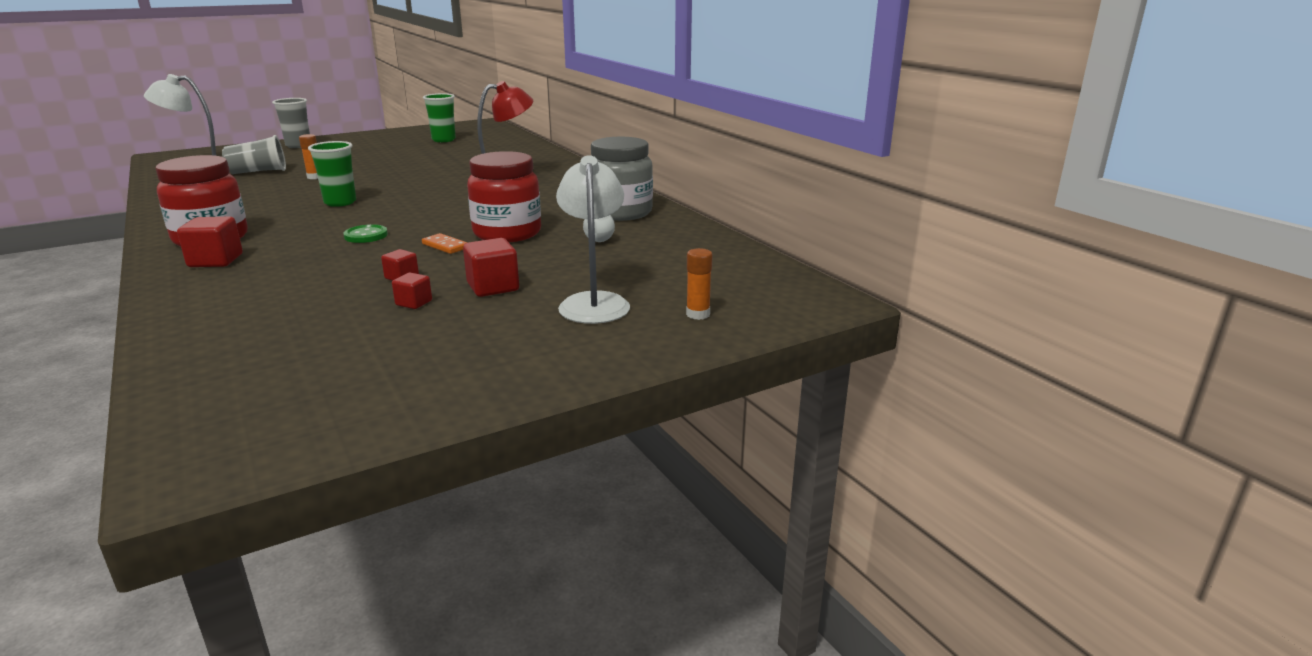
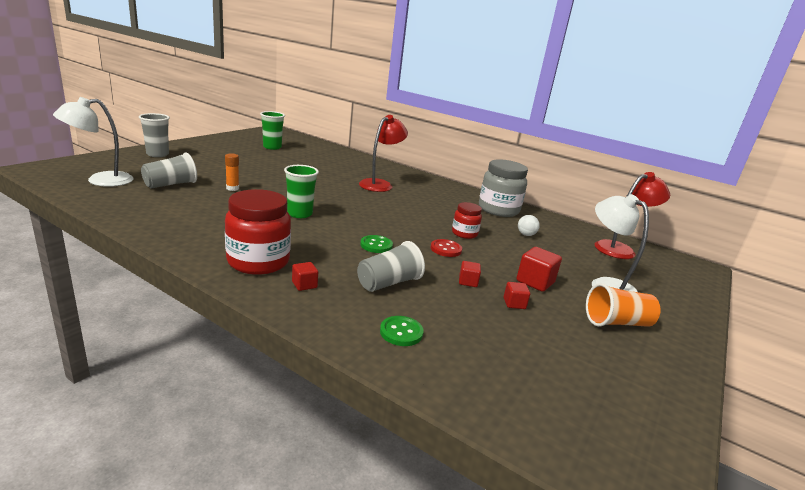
camera: 30 degrees left, 0 degrees up
(215, 261) = (304, 285): red cube -> red cube, size x0.59
(227, 308) = (401, 332): none -> green button
(305, 268) = (388, 283): none -> grey cup
(445, 246) = (446, 249): orange domino -> red button
(507, 233) = (464, 234): red jar -> red jar, size x0.55
(514, 338) = (617, 322): none -> orange cup
(698, 314) = (666, 286): orange glue stick -> none
(725, 268) = (620, 249): none -> red lamp

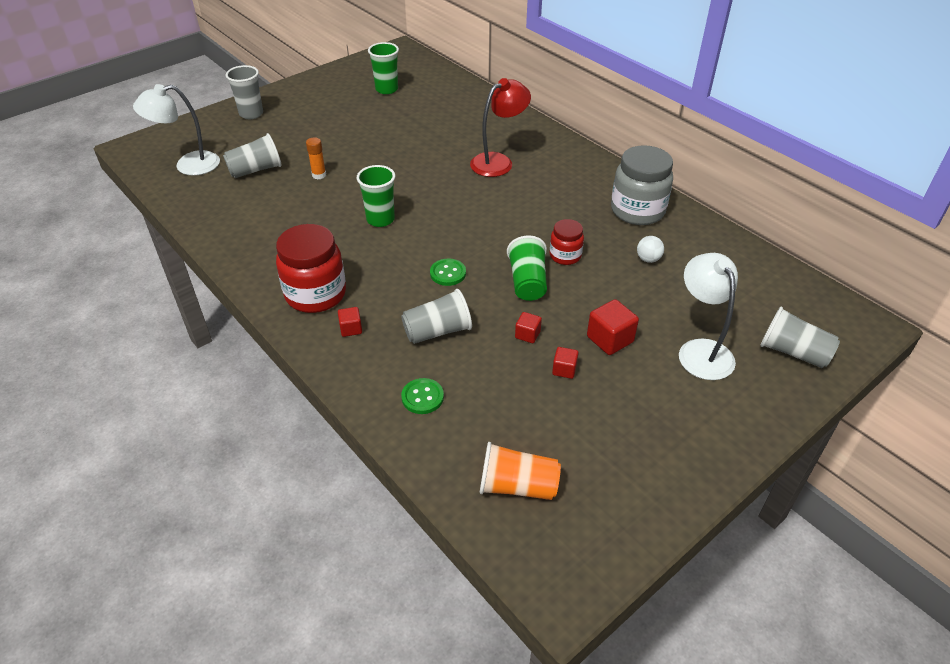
camera: 20 degrees right, 20 degrees up
(446, 249) = (527, 282): red button -> green cup
(617, 322) = (673, 406): orange cup -> orange cup (517, 486)
(620, 249) = (770, 289): red lamp -> none
(668, 283) = (793, 352): none -> grey cup

